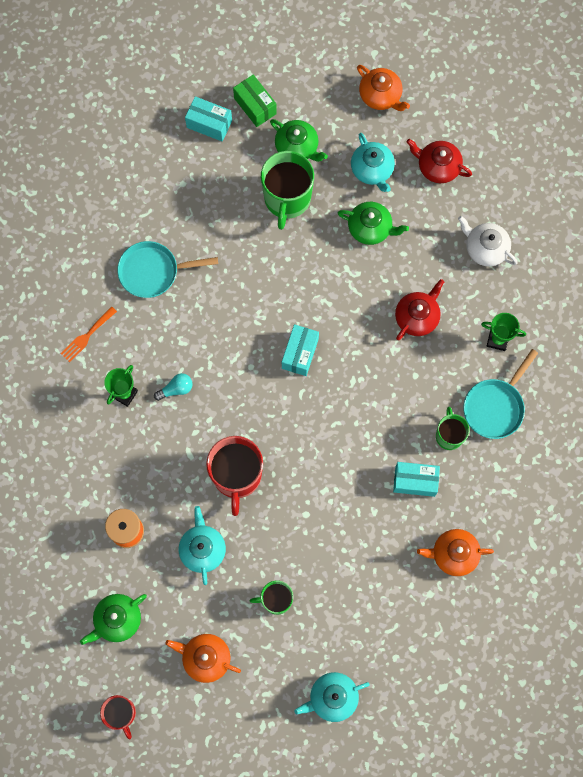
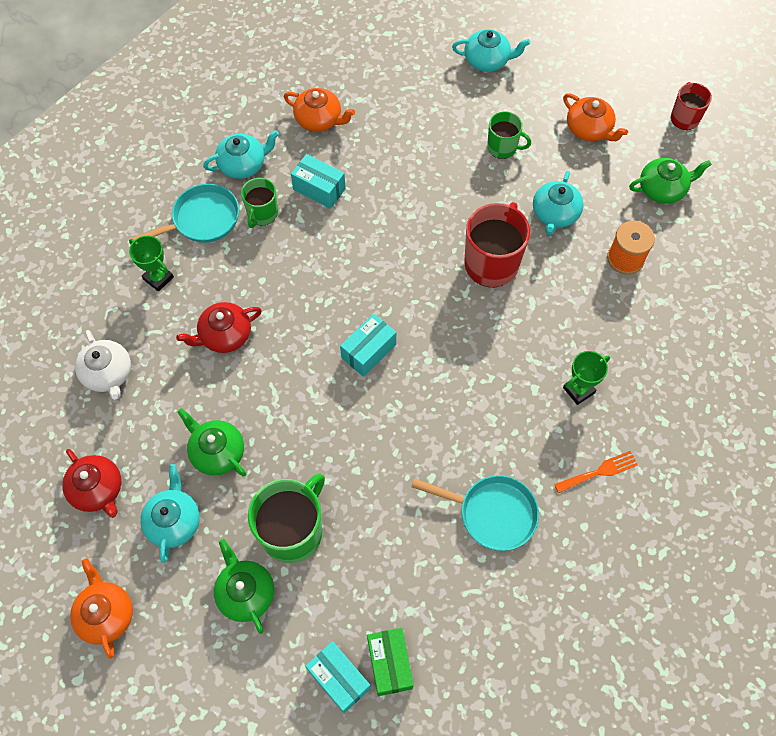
camera: 155 degrees left, 10 degrees down
(176, 389) = (519, 371): turquoise light bulb -> none
(255, 106) = (268, 676): green box -> green box (389, 664)
(493, 476) = (243, 164): none -> turquoise teapot

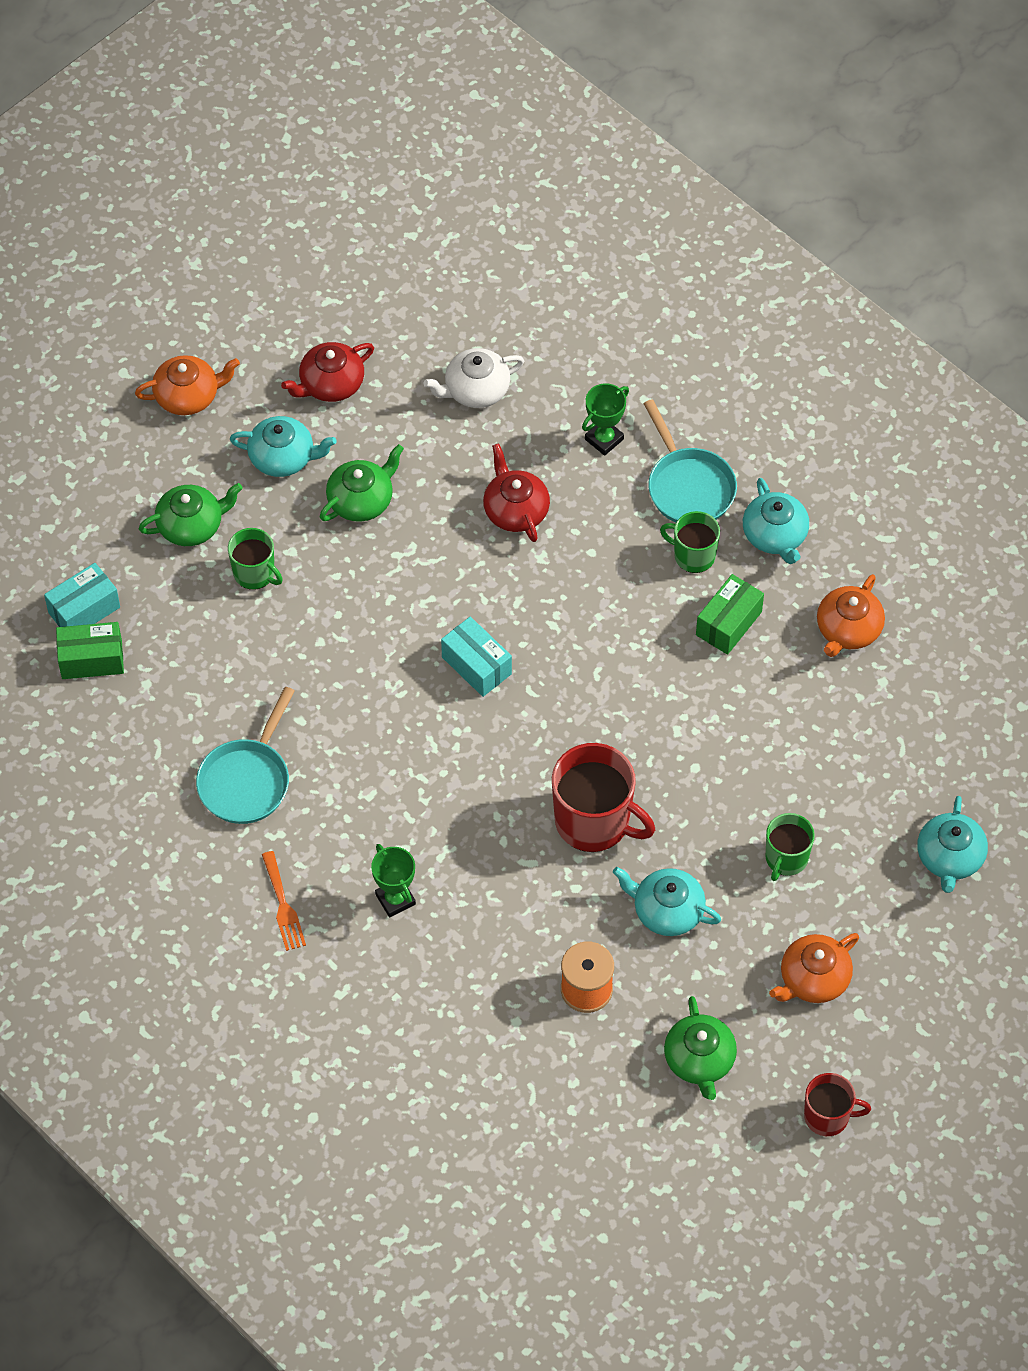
camera: 95 degrees right, 5 degrees down
(293, 531) = (255, 573): green mug -> green mug, size x0.58
(319, 189) = (728, 623): turquoise box -> green box

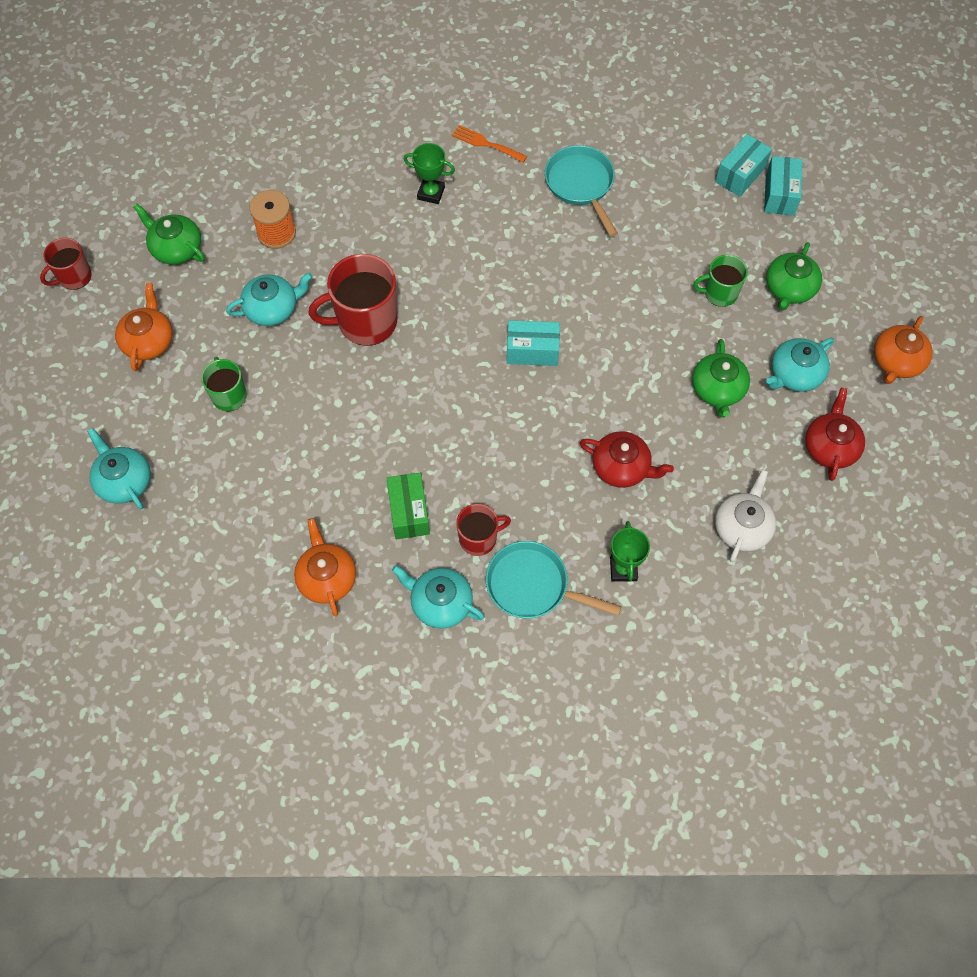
camera: 135 degrees right, 5 degrees up
(92, 659) = (740, 174): green box -> turquoise box
(693, 555) = (479, 539): green mug -> red mug

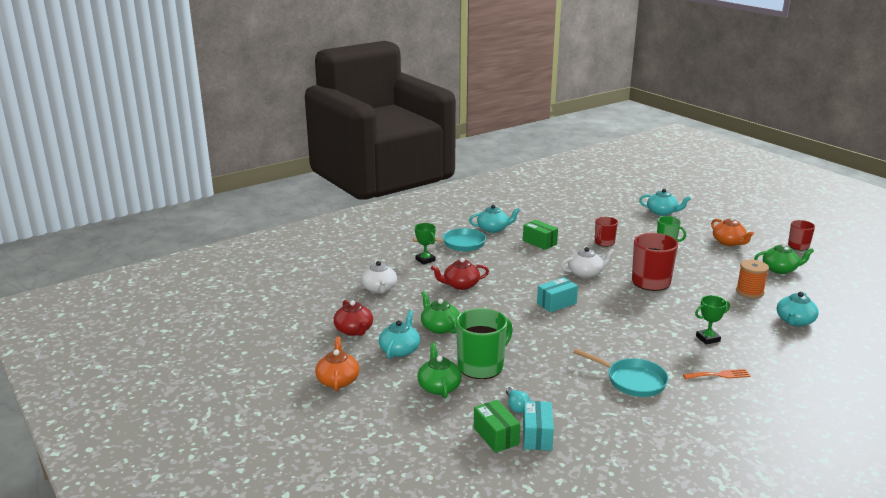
camera: 145 degrees right, 40 degrees down
(272, 308) = (700, 269): turquoise teapot -> turquoise teapot (794, 321)
(327, 578) = (546, 220): orange teapot -> none
(428, 391) = (585, 273): none -> white teapot
(479, 539) = (500, 246): red mug -> red mug (604, 242)
(719, 293) = (481, 366): green mug -> green mug, size x1.73
(729, 218) = (516, 406): none -> turquoise light bulb
(780, 195) = (496, 436): turquoise box -> green box

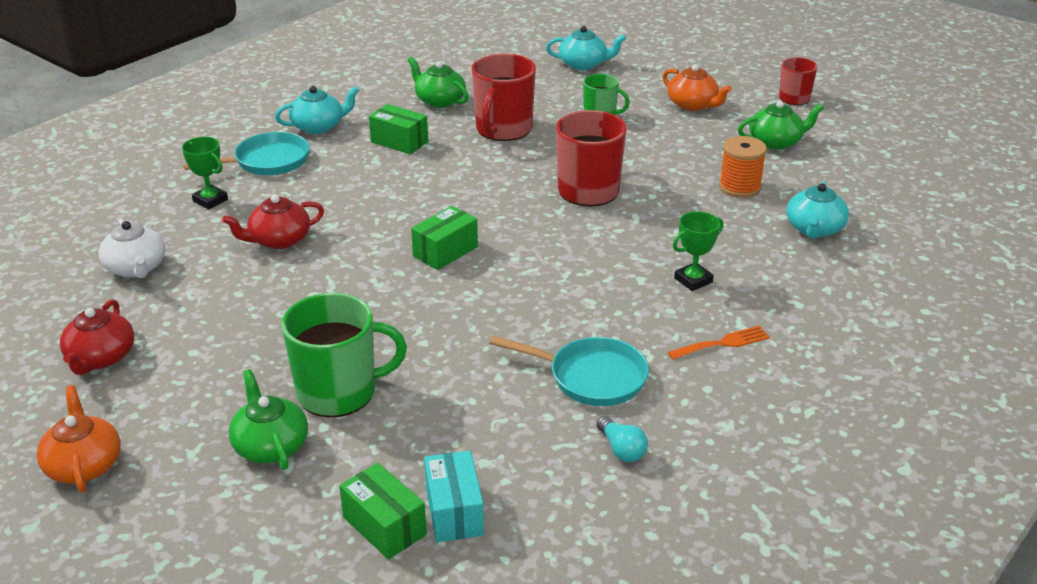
camera: 15 degrees left, 10 degrees up
(354, 330) = (101, 358): red teapot -> red teapot turned 45 degrees clockwise
(400, 350) = (190, 384): turquoise teapot -> none
(439, 327) = (254, 327): green teapot -> green teapot (439, 101)
(481, 366) = (339, 392): green mug -> green mug turned 45 degrees clockwise
(516, 406) = (410, 460): turquoise light bulb -> turquoise light bulb (621, 449)
(556, 303) = (445, 251): turquoise box -> green box
(585, 273) = (483, 189): white teapot -> none
(604, 242) = (503, 129): red mug -> red mug, size x1.73

